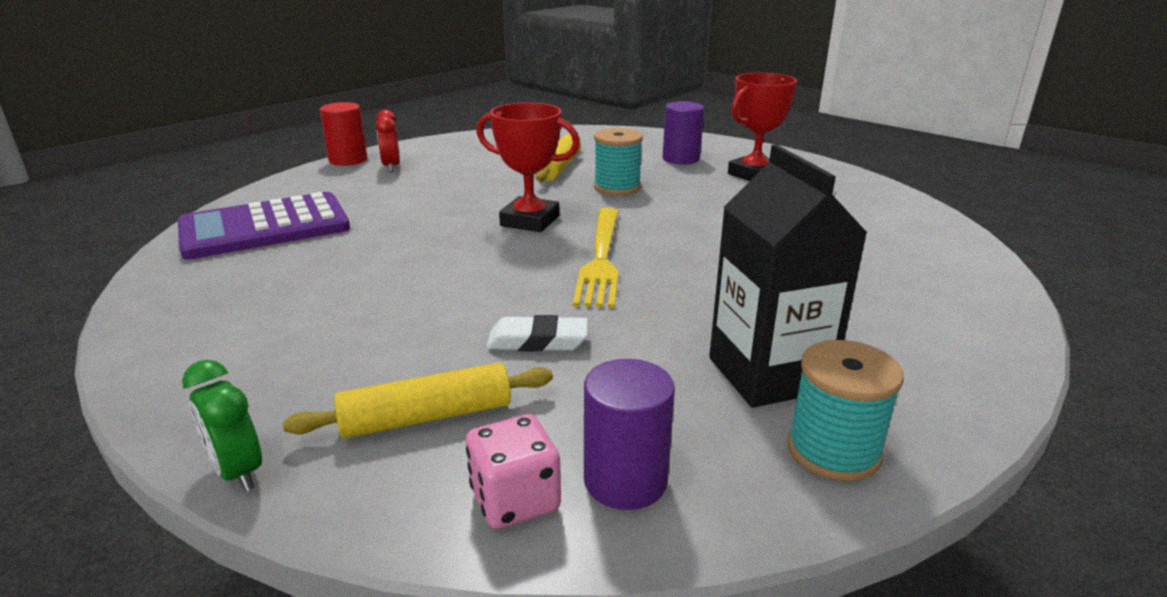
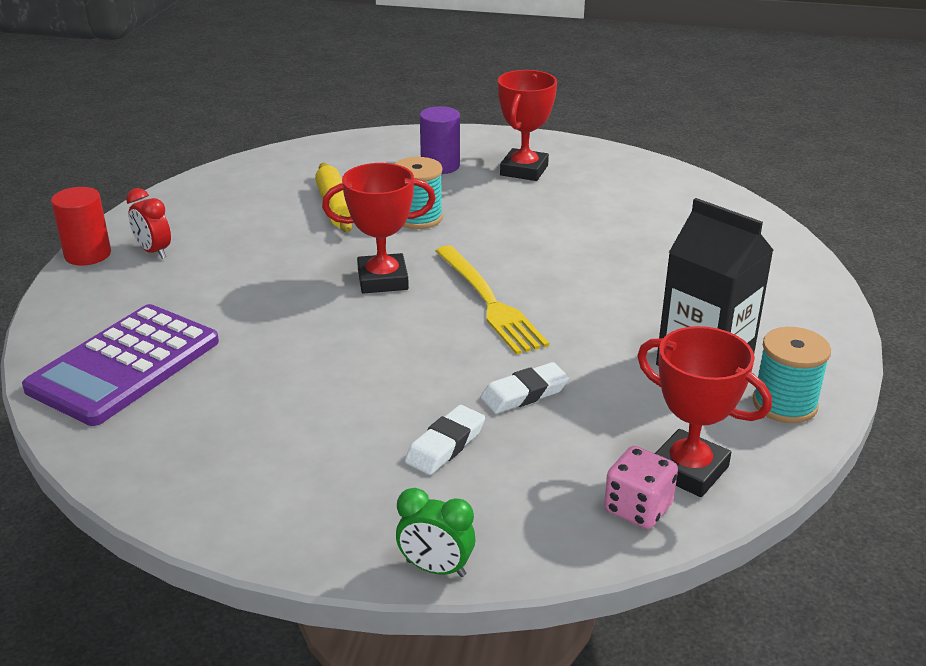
camera: 30 degrees left, 5 degrees up
(406, 360) = (445, 445): none -> white eraser
(427, 417) = (516, 480): yellow rolling pin -> none
(625, 480) = (688, 470): purple cylinder -> red trophy

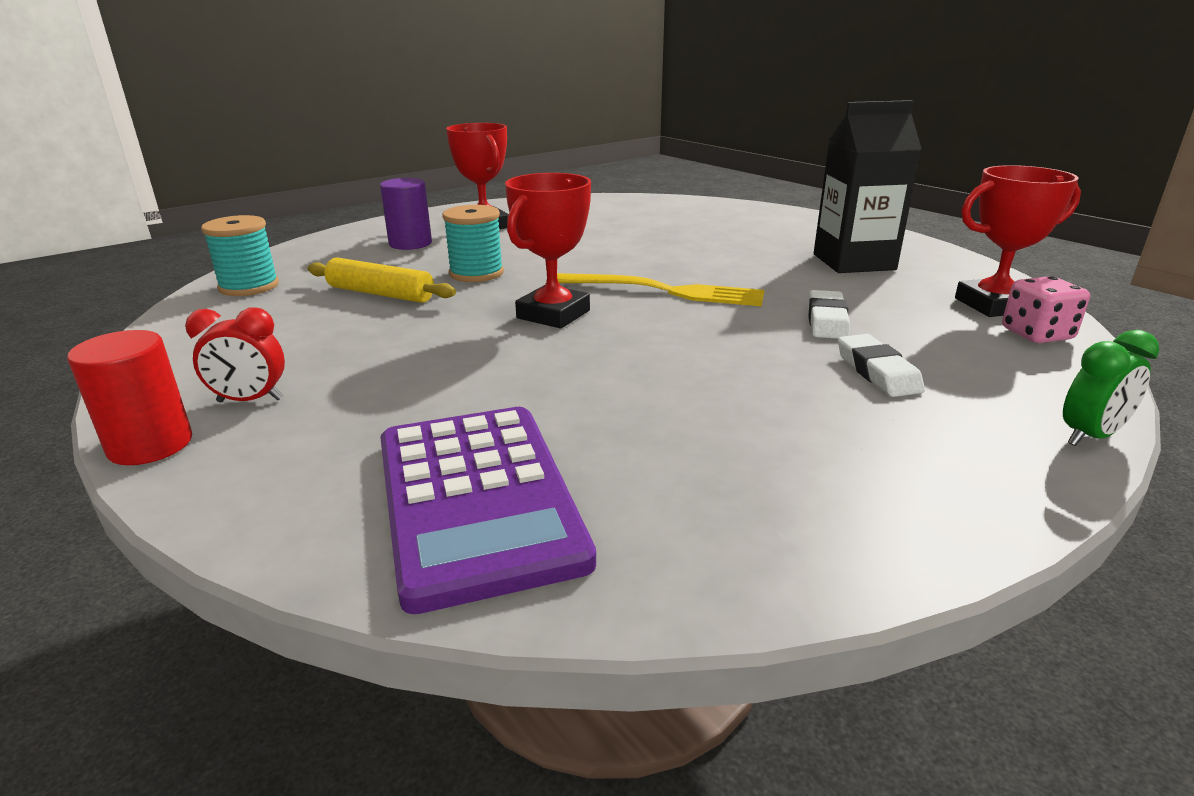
camera: 50 degrees left, 5 degrees down
(784, 404) = (931, 259): turquoise spool -> turquoise spool (249, 286)

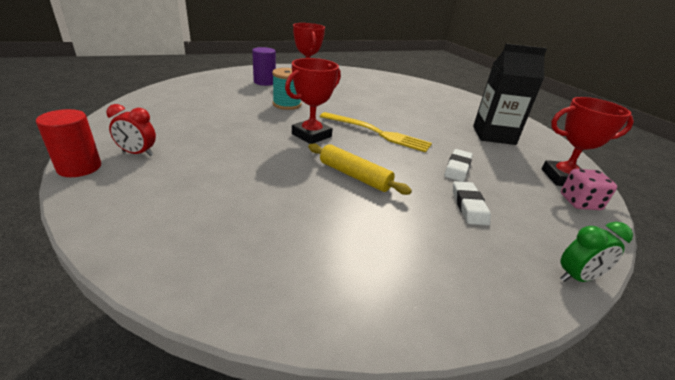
camera: 10 degrees right, 5 degrees up
(249, 286) = (175, 91): turquoise spool -> none
(380, 294) = (233, 107): yellow rolling pin -> yellow rolling pin (354, 176)
(477, 499) = (209, 234): purple calculator -> none

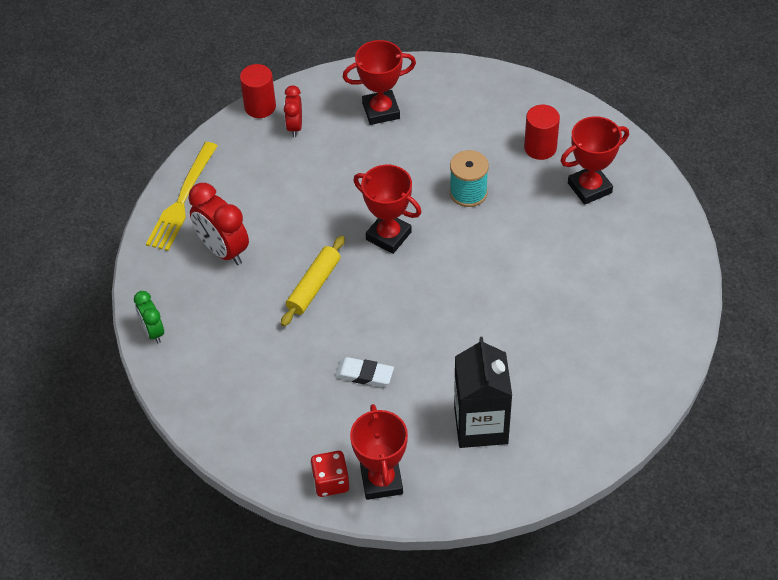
camera: 85 degrees right, 20 degrees up
(170, 116) = (381, 111): none -> red trophy
(264, 82) = (540, 148): purple cylinder -> red cylinder
(280, 226) = (223, 250): none -> red clock
(376, 133) = (425, 294): yellow fork -> yellow fork (182, 199)
(468, 206) = (290, 378): white eraser -> none
(577, 277) = (212, 443): green clock -> green clock (153, 332)
(579, 202) = (331, 482): pink dice -> red dice

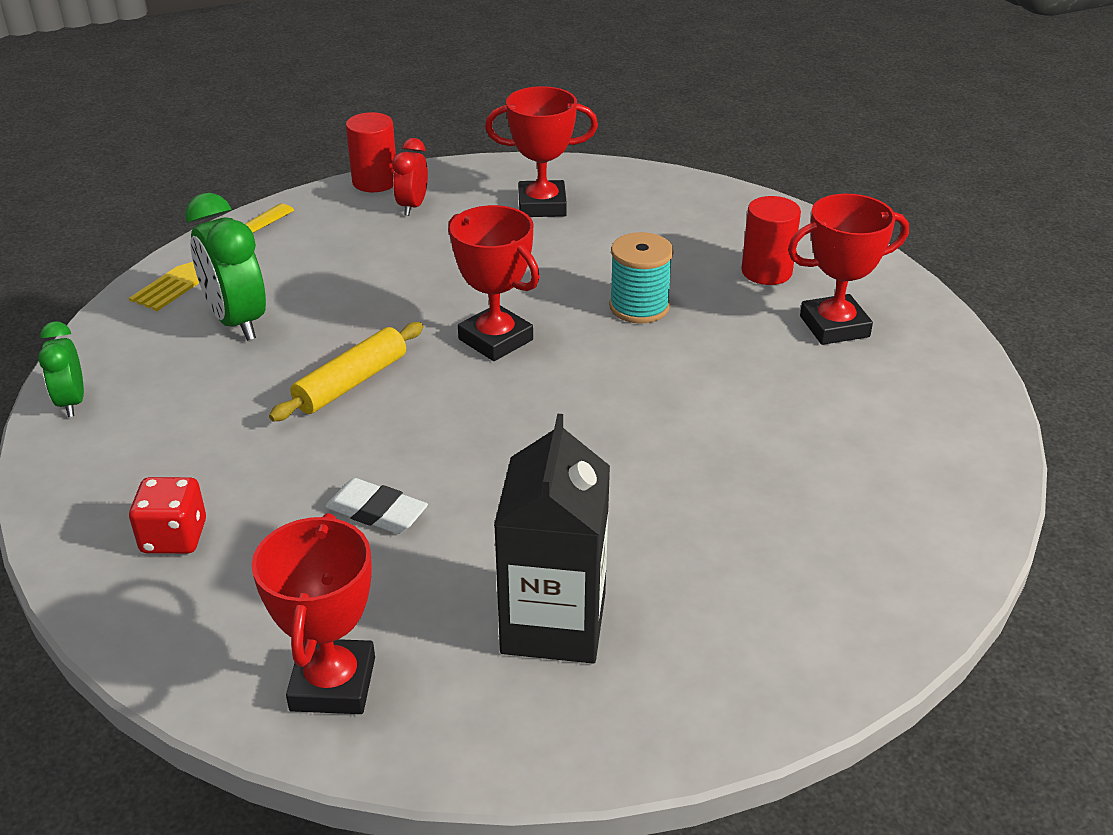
camera: 10 degrees right, 15 degrees down
(223, 250) = (237, 322): red clock -> green clock
(331, 482) = (239, 668): red dice -> red dice (174, 537)

